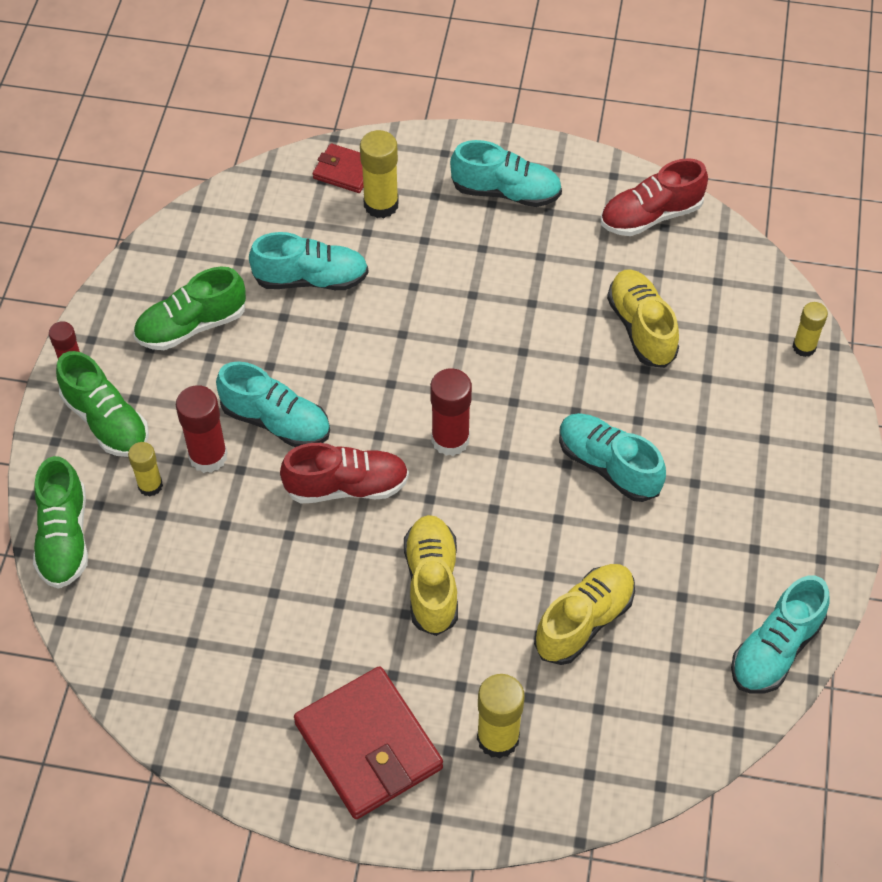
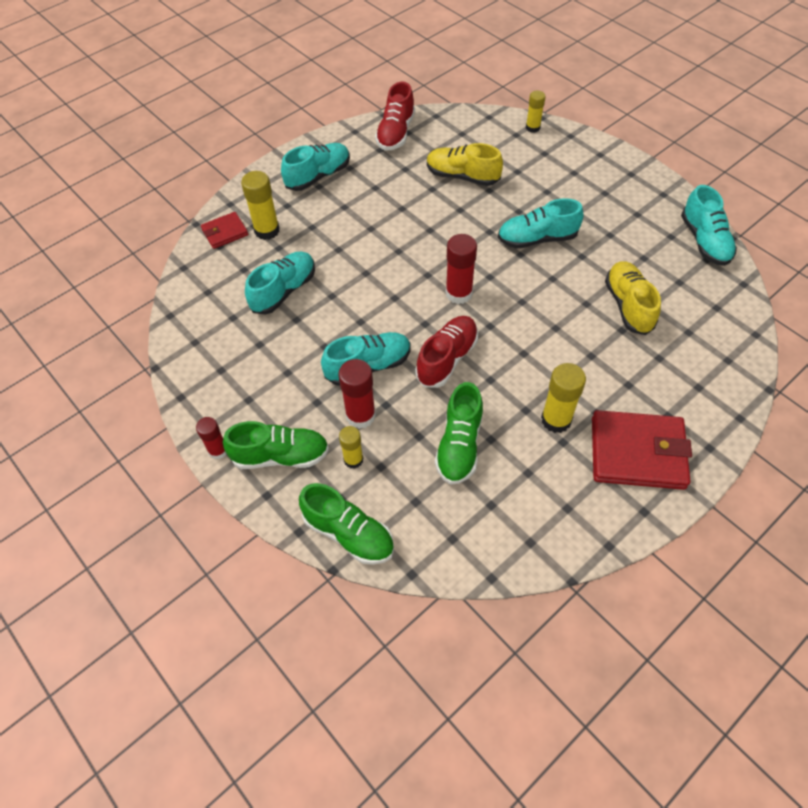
camera: 50 degrees left, 0 degrees up
(191, 326) = (255, 368): green shoe -> green shoe (459, 445)
(432, 582) = (548, 357): yellow shoe -> none
(498, 738) = (676, 387): yellow glue stick -> yellow glue stick (556, 420)

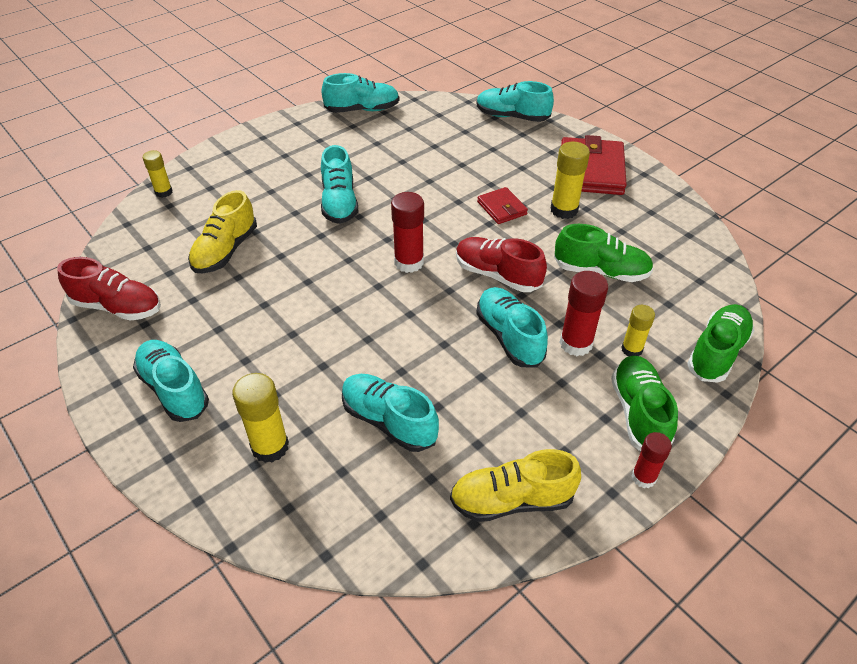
camera: 90 degrees left, 10 degrees down
(225, 232) = (261, 502): red wallet -> red wallet (501, 208)
(628, 305) = (434, 157): yellow shoe -> yellow shoe (511, 500)
(734, 377) = (512, 117): none -> turquoise shoe

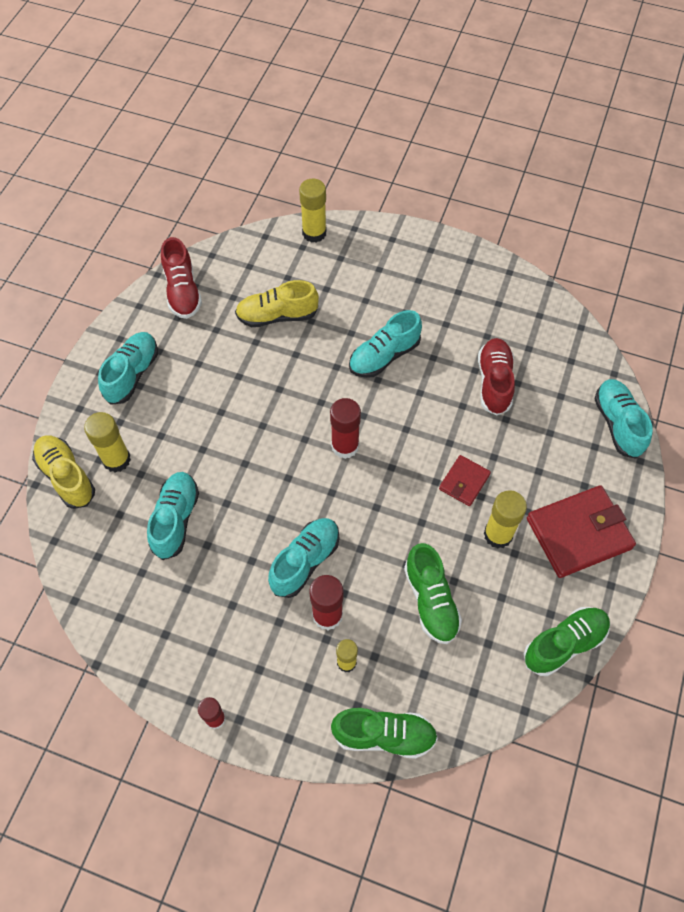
camera: 60 degrees right, 15 degrees up
(163, 192) = (314, 233): yellow glue stick -> yellow glue stick, size x1.58
(362, 110) = (528, 296): turquoise shoe -> none
(497, 275) = (372, 519): red shoe -> red shoe (494, 382)
(511, 500) = (149, 633): yellow shoe -> yellow shoe (66, 476)
(639, 413) = (278, 693): green shoe -> green shoe (564, 644)

